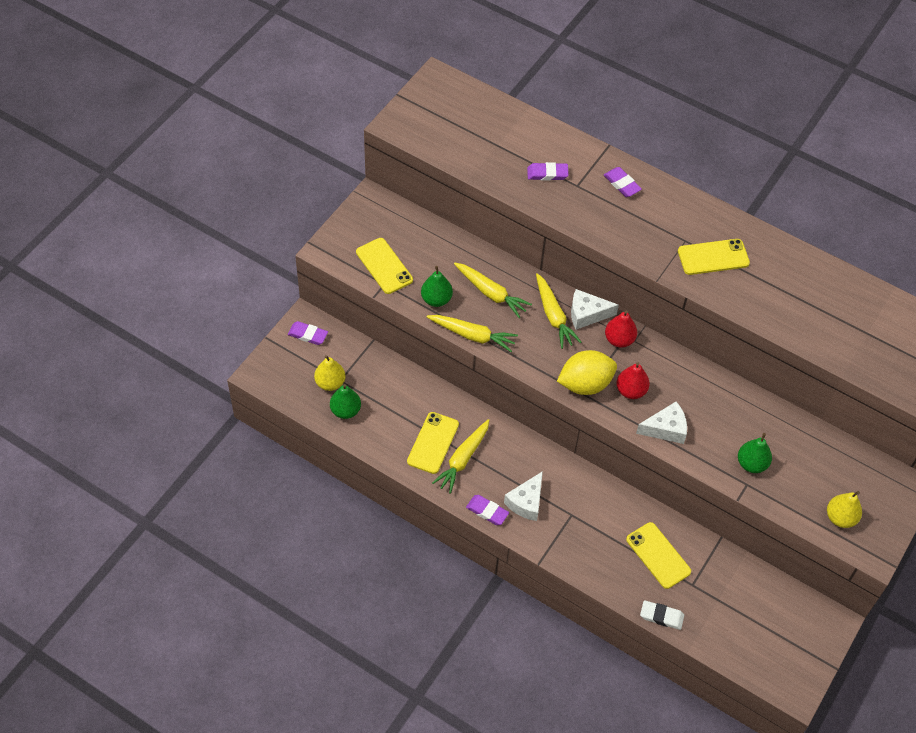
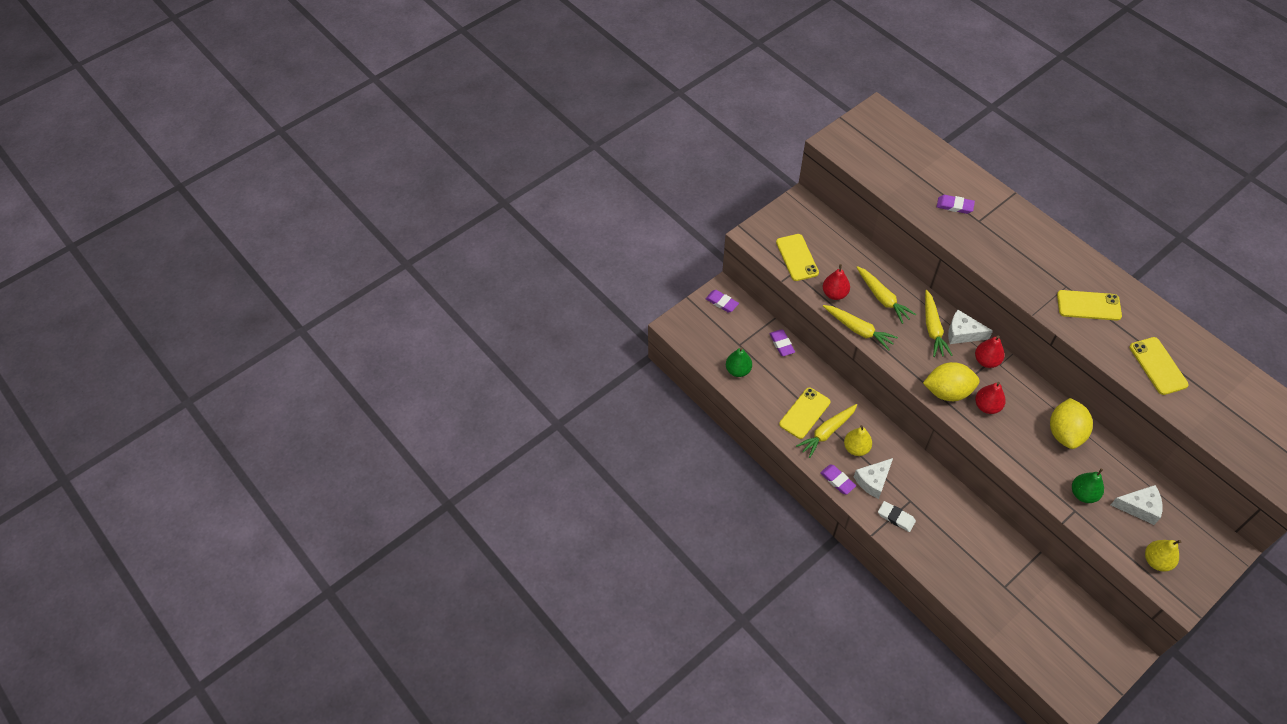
camera: 20 degrees right, 0 degrees up
(330, 383) = (730, 345): yellow pear -> yellow pear (856, 448)
(436, 299) = (834, 294): green pear -> red pear
(622, 184) = (1019, 227): purple eraser -> purple eraser (781, 344)
(658, 555) = (979, 554): yellow phone -> yellow phone (1158, 366)
(661, 616) = (970, 607): white eraser -> white eraser (896, 517)
(666, 429) = (1011, 446): white cheese -> white cheese (1139, 507)
(718, 401) = (1065, 433): none -> yellow lemon

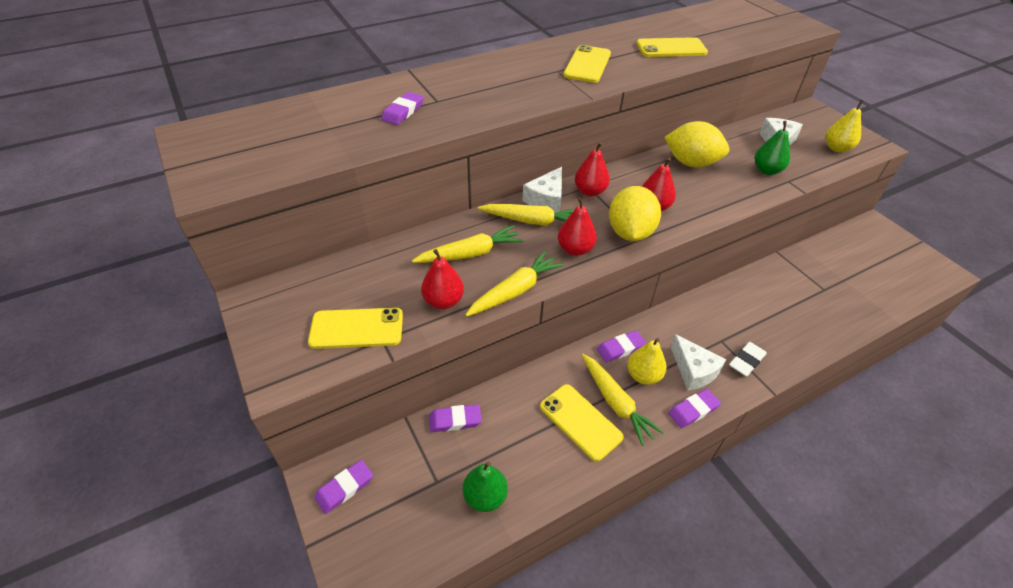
camera: 80 degrees left, 10 degrees down
(875, 432) = (620, 348): none -> purple eraser
(913, 358) = (575, 249): none -> red pear

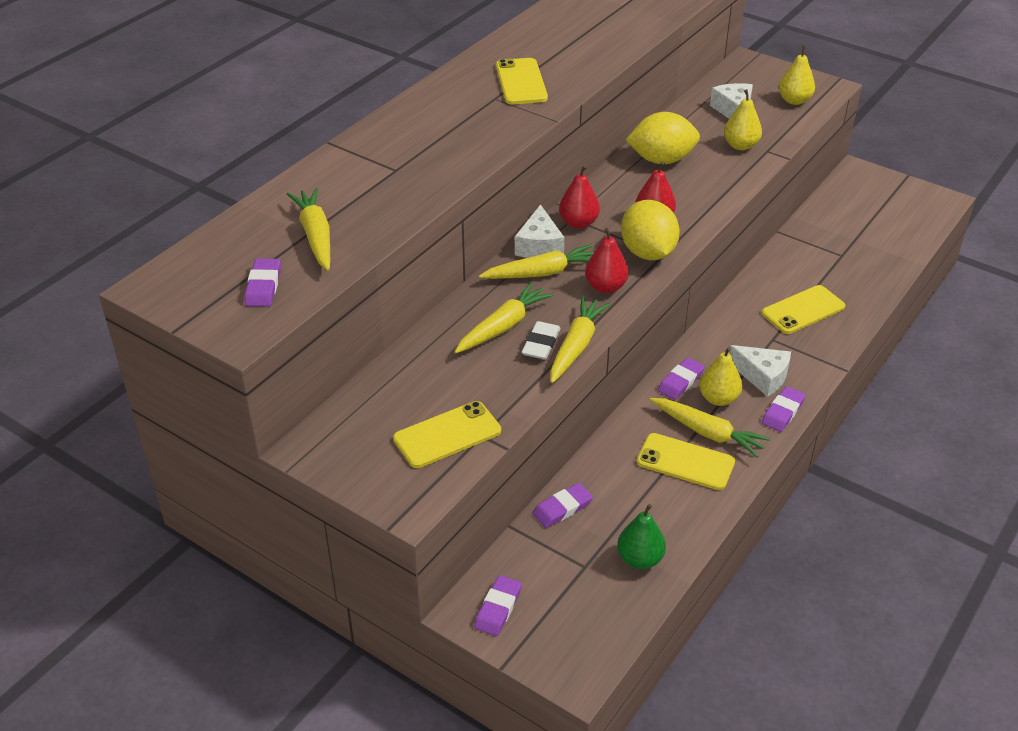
camera: 25 degrees left, 5 degrees down
(333, 131) = (315, 236): none -> yellow carrot
(403, 112) = (370, 192): purple eraser -> purple eraser (263, 286)
(443, 301) = (513, 380): red pear -> none
(671, 48) = (594, 38): yellow phone -> yellow phone (803, 310)
(746, 361) = (806, 350): white eraser -> white eraser (541, 344)
(767, 170) = (740, 145): green pear -> yellow pear

